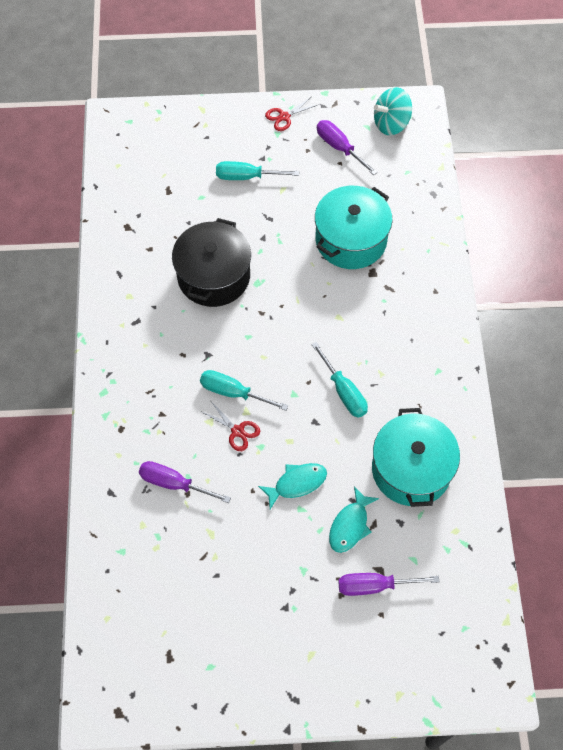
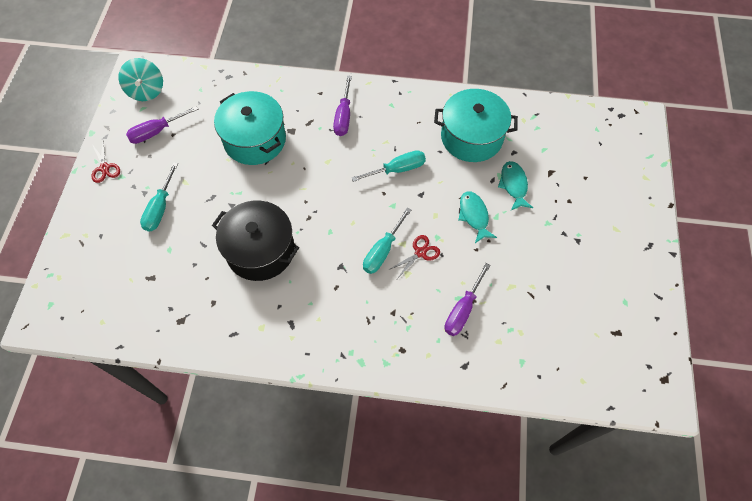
camera: 80 degrees left, 0 degrees up
(350, 525) = (513, 185): turquoise fish -> turquoise fish turned 135 degrees counterclockwise
(375, 586) = (563, 177): purple screwdriver -> purple screwdriver (343, 116)

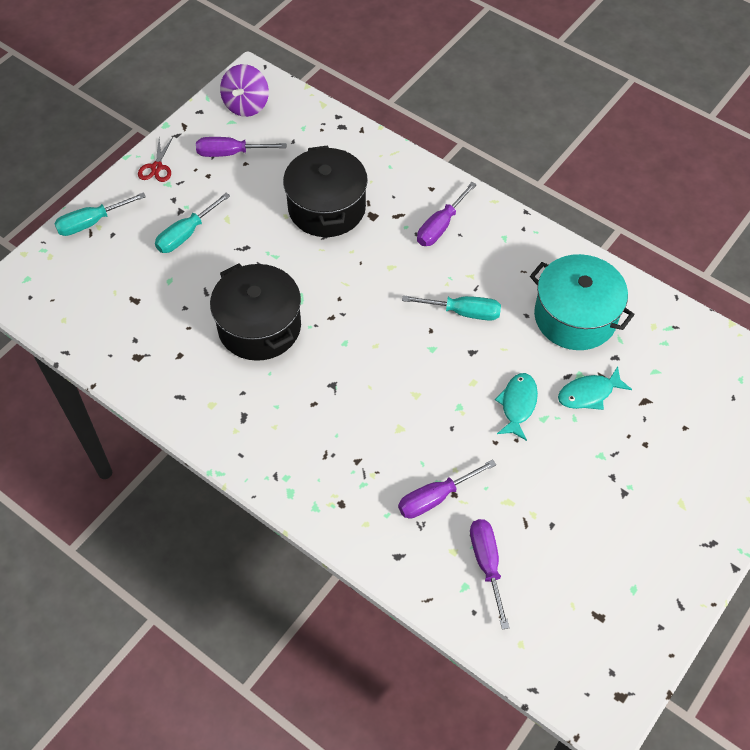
camera: 30 degrees right, 5 degrees down
(146, 91) = (246, 105): turquoise spinning top -> purple spinning top
(255, 140) = (327, 208): turquoise pot -> black pot
(383, 250) = (389, 391): turquoise screwdriver -> turquoise screwdriver (92, 222)
(420, 253) = (429, 414): red scissors -> none
(513, 185) = (589, 394): turquoise fish -> turquoise fish turned 135 degrees counterclockwise
(526, 338) = (487, 565): none -> purple screwdriver

